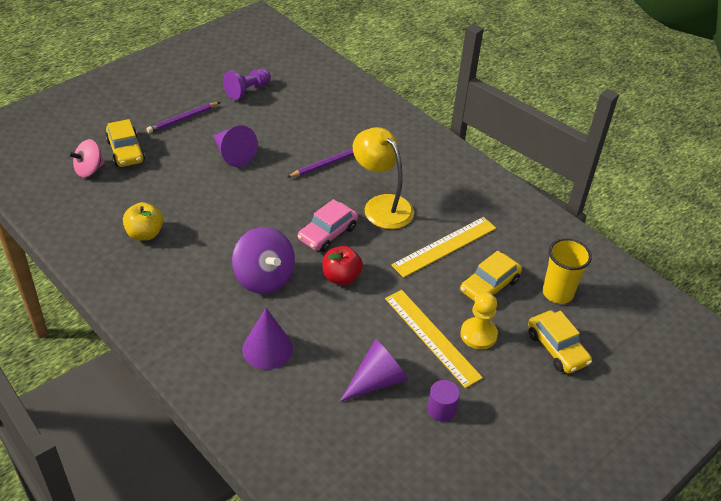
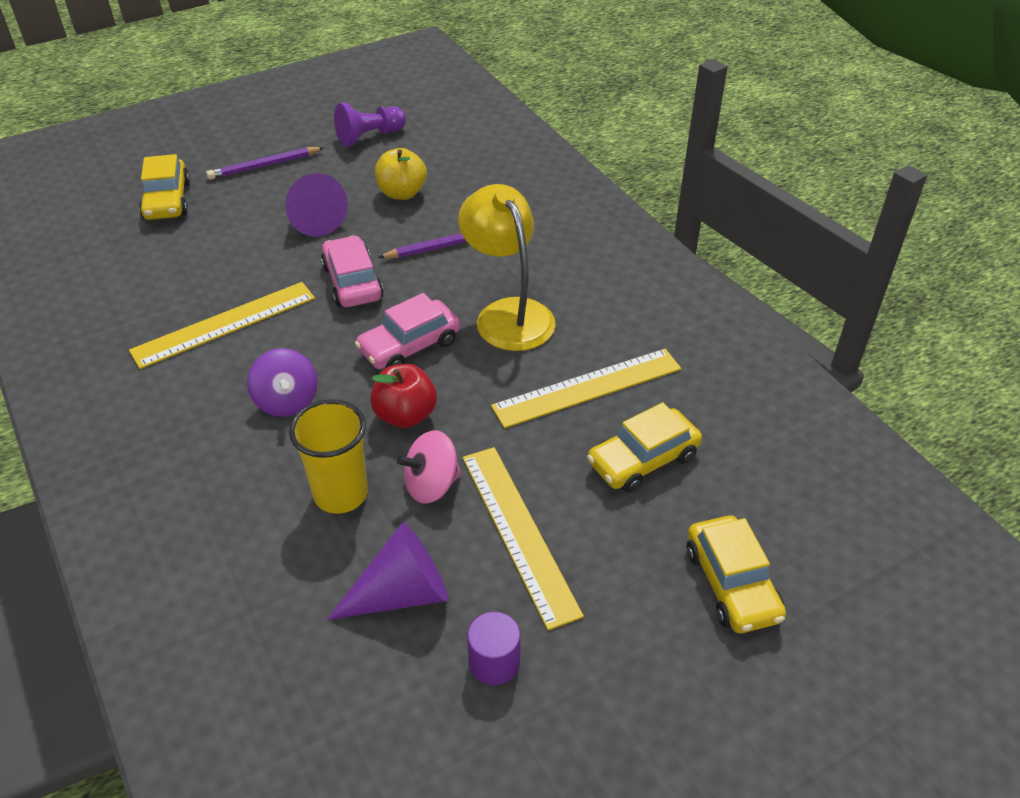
camera: 15 degrees right, 0 degrees up
(89, 170) = (106, 220): pink spinning top -> pink spinning top (431, 485)
(145, 234) = (141, 315): yellow apple -> yellow apple (402, 193)
(203, 233) = (224, 324): none -> yellow ruler
(264, 278) = (286, 401): purple spinning top -> purple spinning top, size x0.65
(267, 348) = (246, 513): purple cone -> none
(275, 195) = (352, 282): none -> pink car
(478, 334) = (599, 539): yellow pawn -> none
(557, 293) = (757, 487): yellow cup -> yellow cup (340, 494)

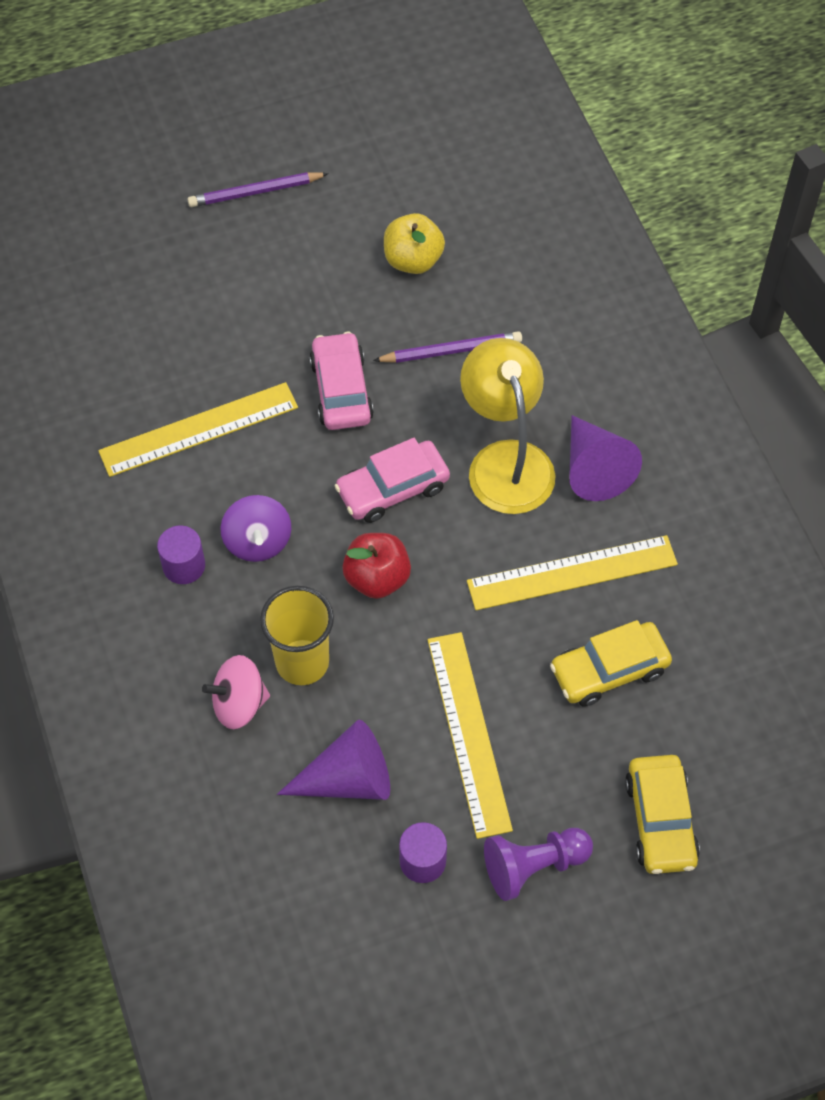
camera: 10 degrees right, 15 degrees up
(167, 200) = (141, 234): yellow car -> none
(215, 429) = (184, 565): none -> purple cylinder
(314, 218) = (307, 287): purple cone -> purple cone (594, 468)
(369, 137) = (385, 159): purple pawn -> purple pawn (533, 866)
(431, 485) = (392, 666): pink spinning top -> pink spinning top (239, 704)

